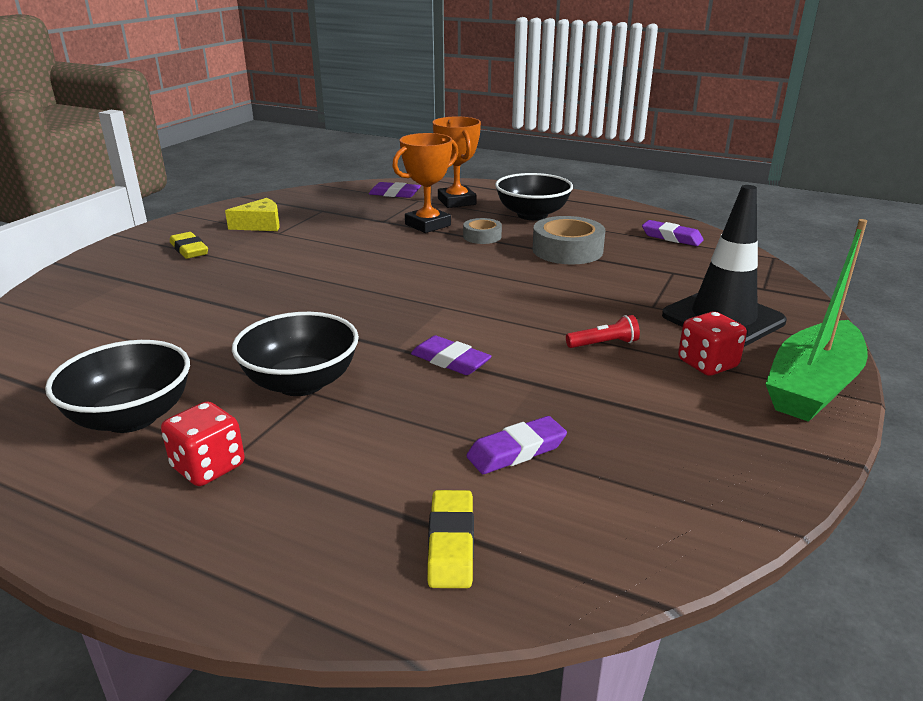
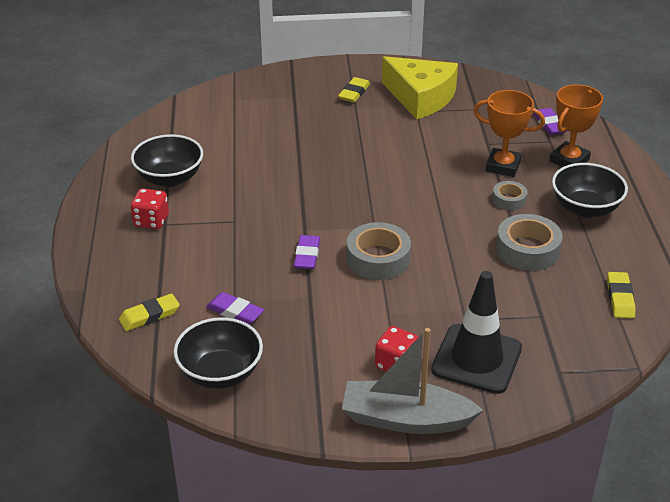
camera: 60 degrees right, 10 degrees up
(260, 225) = (421, 98): yellow cheese -> yellow cheese, size x1.88
(301, 383) = (240, 213): black bowl -> black bowl (220, 373)
(504, 320) = (378, 258): none -> grey tape
(604, 344) = (384, 311): red flashlight -> none
(671, 237) = (620, 298): purple eraser -> yellow eraser
(812, 386) = (406, 419): green boat -> grey boat

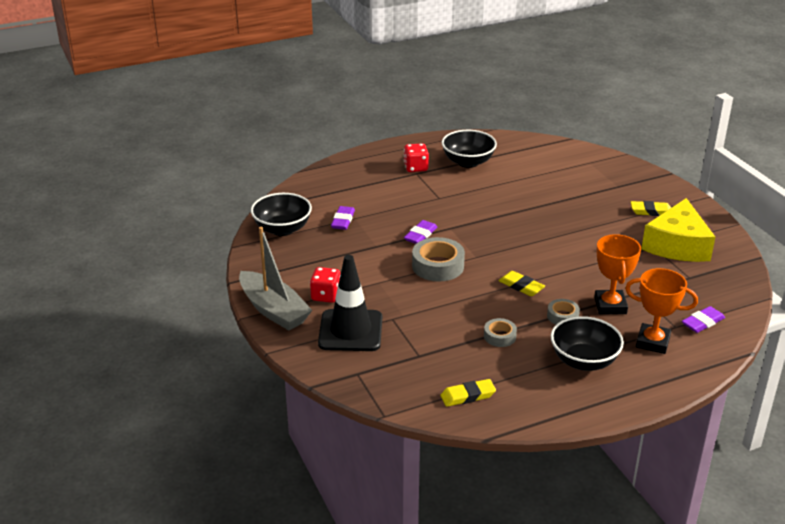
camera: 70 degrees right, 5 degrees down
(149, 315) = (321, 191): yellow eraser -> yellow eraser (521, 286)
(307, 255) = (420, 235): purple eraser -> purple eraser turned 45 degrees counterclockwise
(406, 419) = (273, 310): grey boat -> grey boat turned 150 degrees clockwise
(527, 250) = (499, 336): grey tape -> grey tape, size x0.57

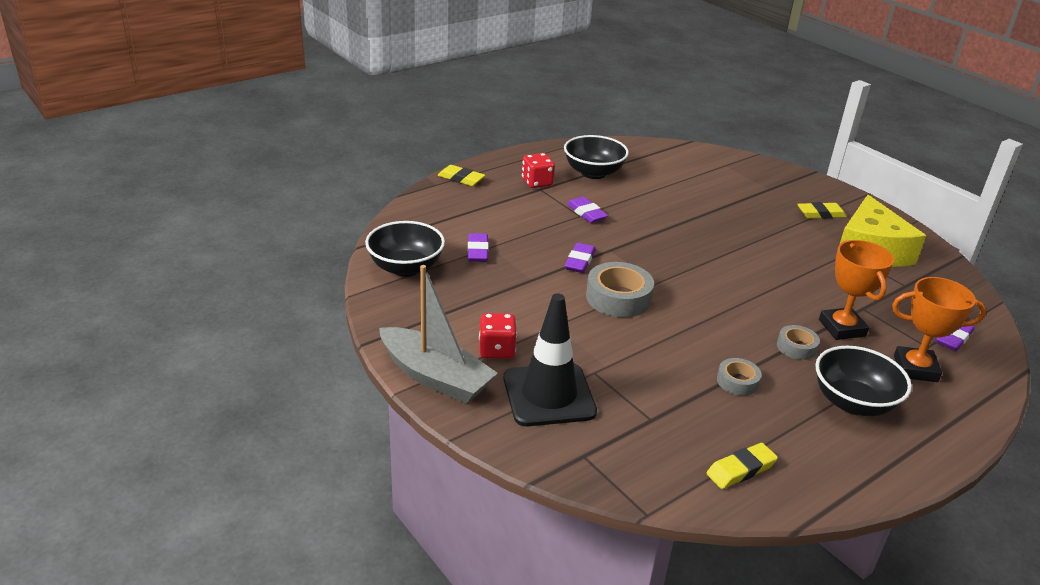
camera: 15 degrees left, 0 degrees up
(445, 196) = (586, 213): none -> purple eraser
(521, 286) = (728, 314): yellow eraser -> yellow eraser (461, 179)

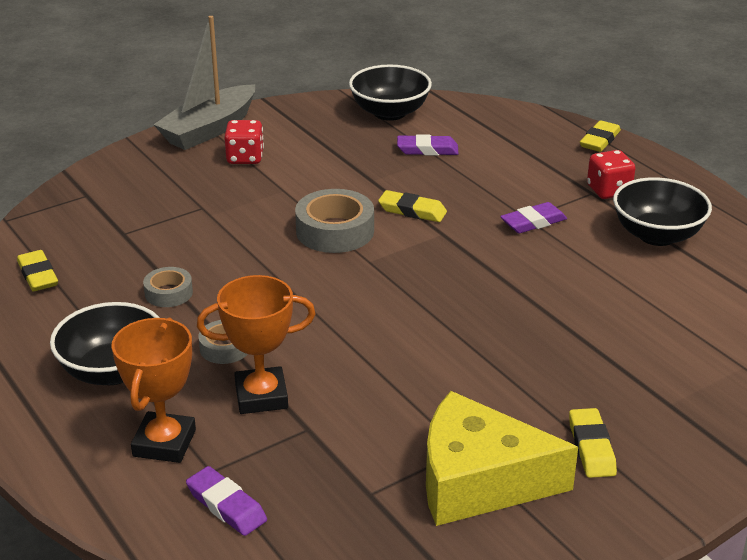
camera: 95 degrees right, 0 degrees up
(549, 395) = (172, 182): black traffic cone -> none
(579, 261) = (412, 211): purple eraser -> yellow eraser

